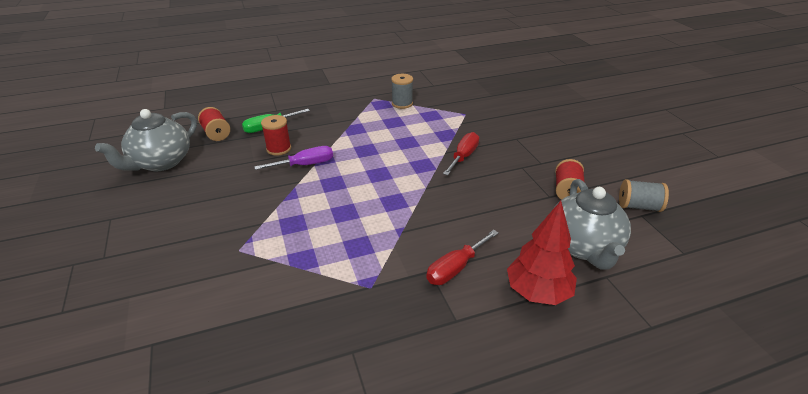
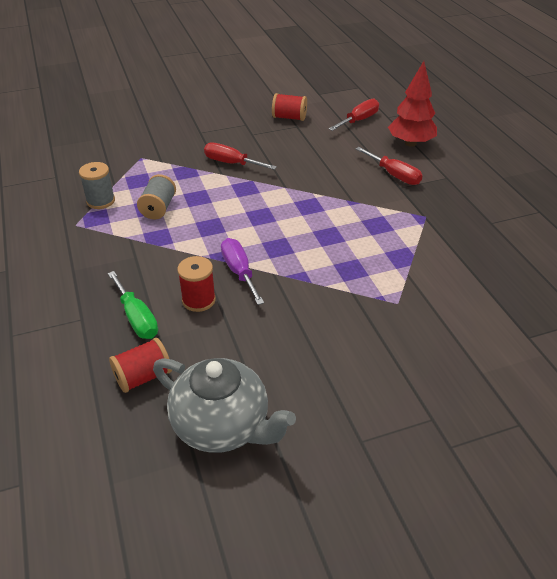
camera: 90 degrees left, 5 degrees up
(583, 247) = (359, 120): grey teapot -> red screwdriver
(639, 206) = (308, 93): grey spool -> grey spool (158, 208)

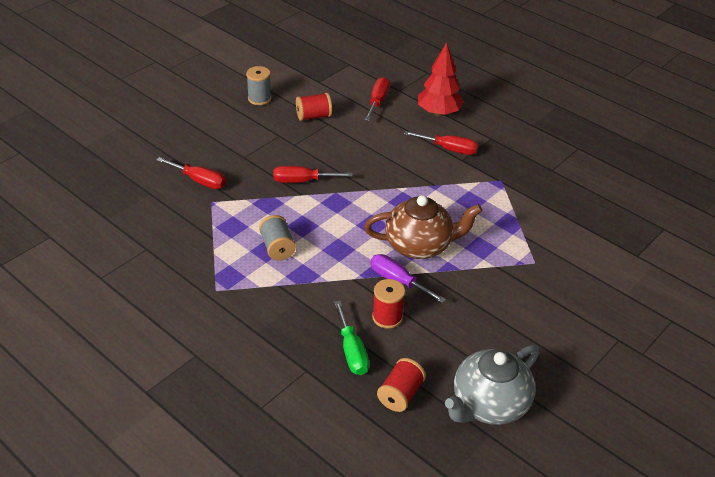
camera: 30 degrees left, 0 degrees up
(100, 201) = (217, 259): grey spool -> grey spool (259, 98)
(137, 318) = (352, 351): green screwdriver -> green screwdriver turned 45 degrees clockwise
(147, 140) = (199, 181): none -> red screwdriver
(222, 426) = (489, 404): grey teapot -> grey teapot turned 135 degrees clockwise
(289, 248) = (419, 246): none -> brown teapot

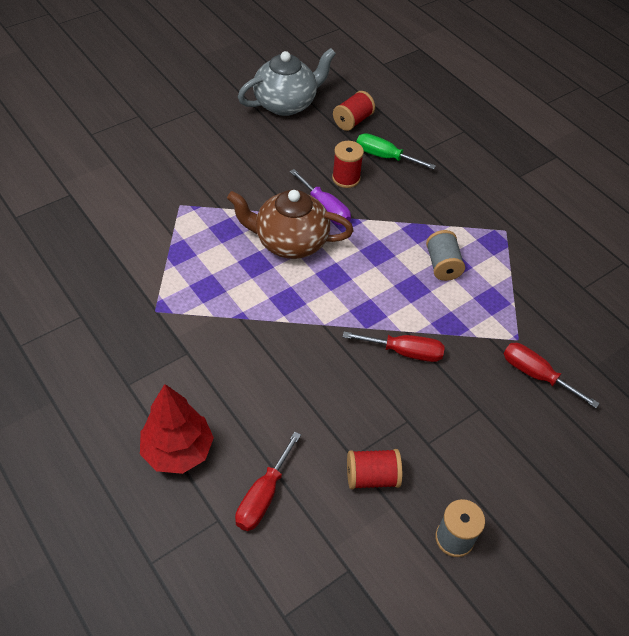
camera: 170 degrees left, 10 degrees up
(352, 351) = (384, 157): green screwdriver -> green screwdriver turned 60 degrees counterclockwise
(449, 149) = (196, 373): red screwdriver -> none

